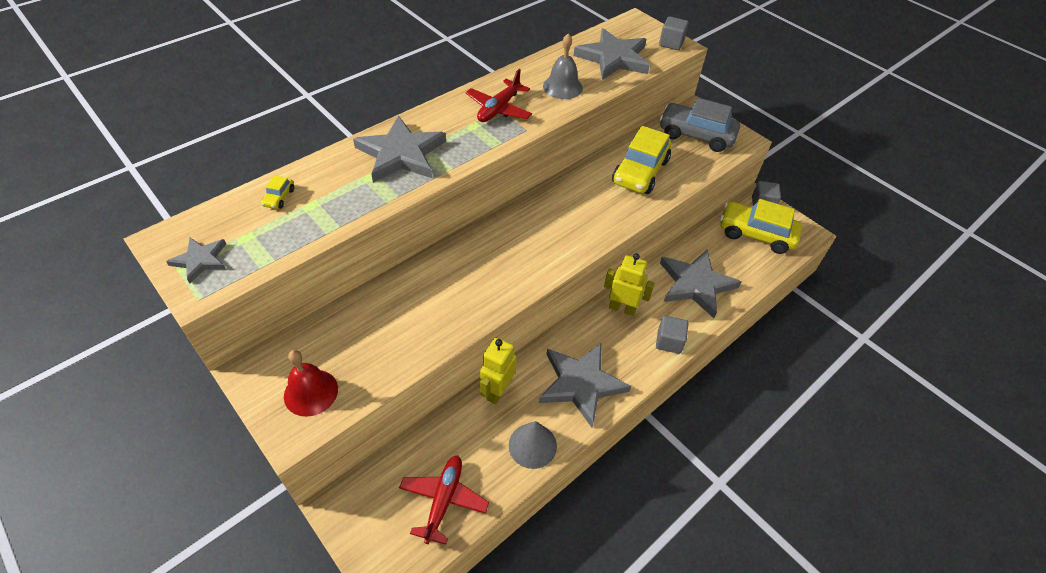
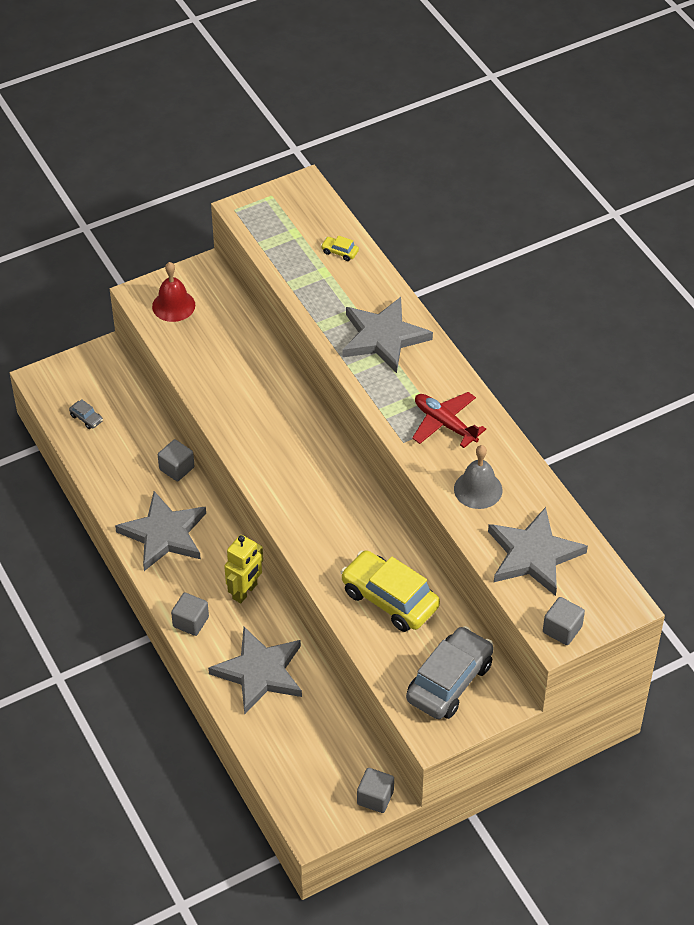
camera: 105 degrees right, 0 degrees up
(200, 260) = (275, 208): grey star -> none
(443, 500) = (86, 418): red plane -> grey car
(497, 391) = (176, 468): yellow robot -> grey cube
(532, 445) = (114, 485): grey cone -> none
(756, 234) = (323, 767): yellow car -> none

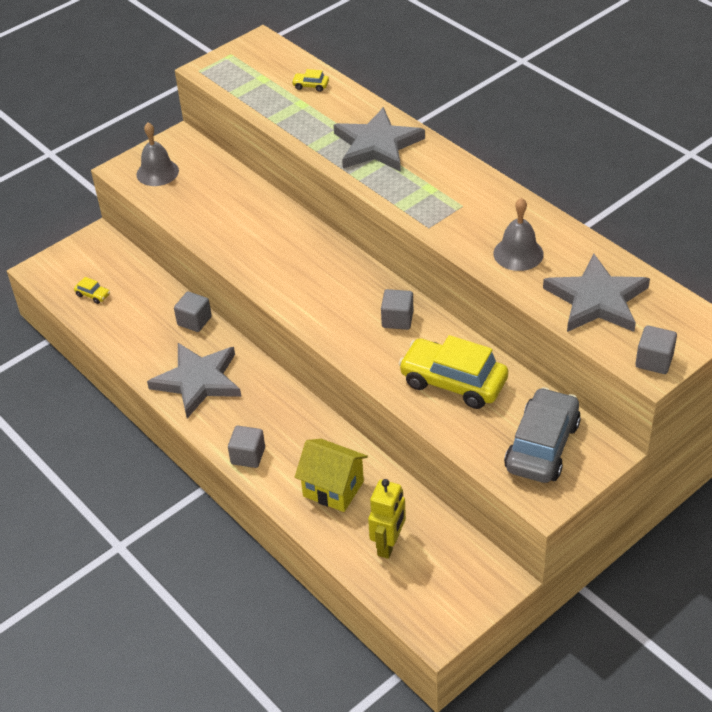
camera: 10 degrees left, 5 degrees down
(86, 418) = (93, 295): grey car -> yellow car
(173, 305) = (157, 172): red bell -> grey bell
(245, 591) = (295, 417): yellow robot -> yellow robot (389, 545)
(260, 672) = (333, 489): grey star -> yellow house
(375, 797) = (492, 585): grey cube -> grey cube (397, 319)
(445, 424) = (464, 204): red plane -> none

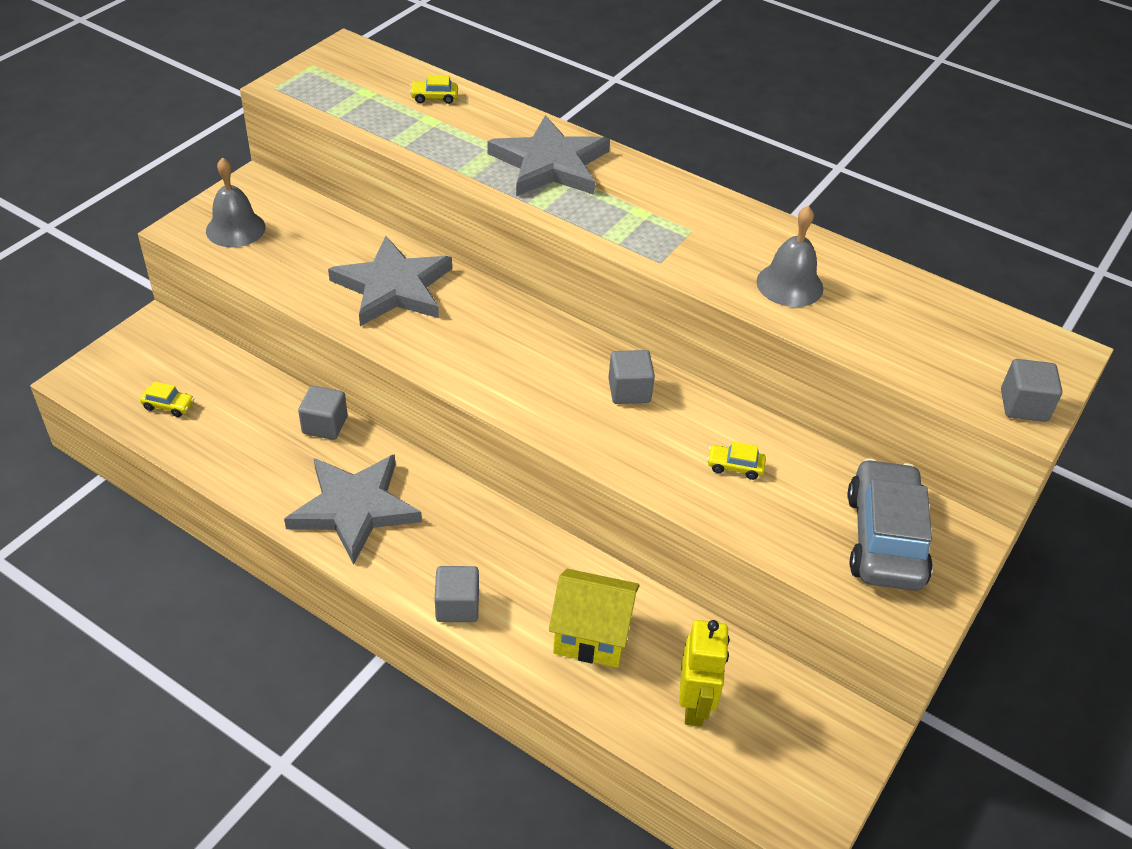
camera: 20 degrees left, 0 degrees up
(453, 382) = (735, 466): yellow car -> yellow car, size x0.40
(596, 300) = (914, 334): grey star -> grey star (393, 287)

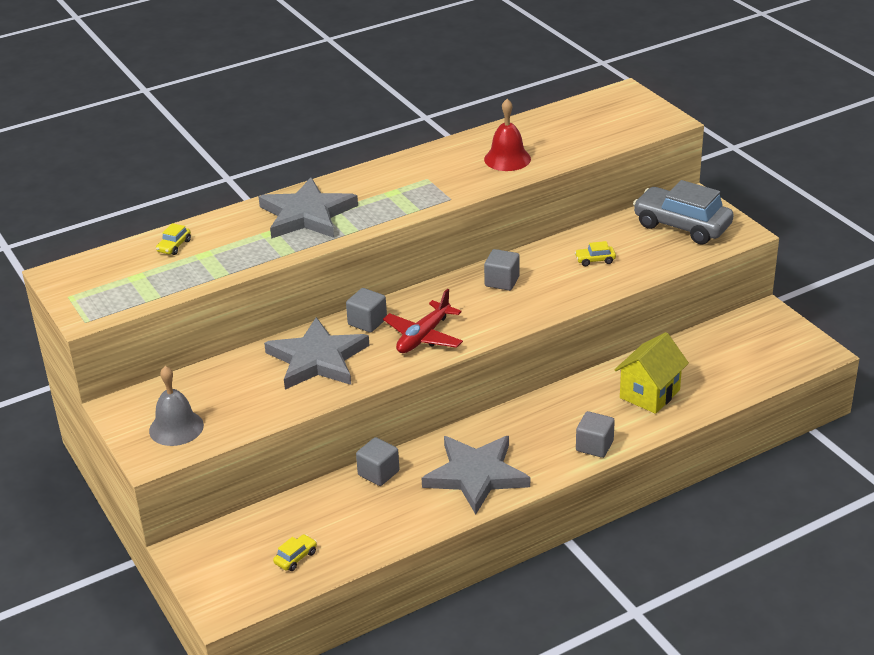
camera: 60 degrees left, 10 degrees down
(478, 356) = (423, 336): none -> red plane
(695, 705) = (722, 368): yellow robot -> none
(735, 466) = (595, 260): yellow car -> yellow car turned 45 degrees clockwise
(789, 285) = (507, 159): grey bell -> red bell
(1023, 405) = (659, 118): grey cube -> grey cube (367, 322)

